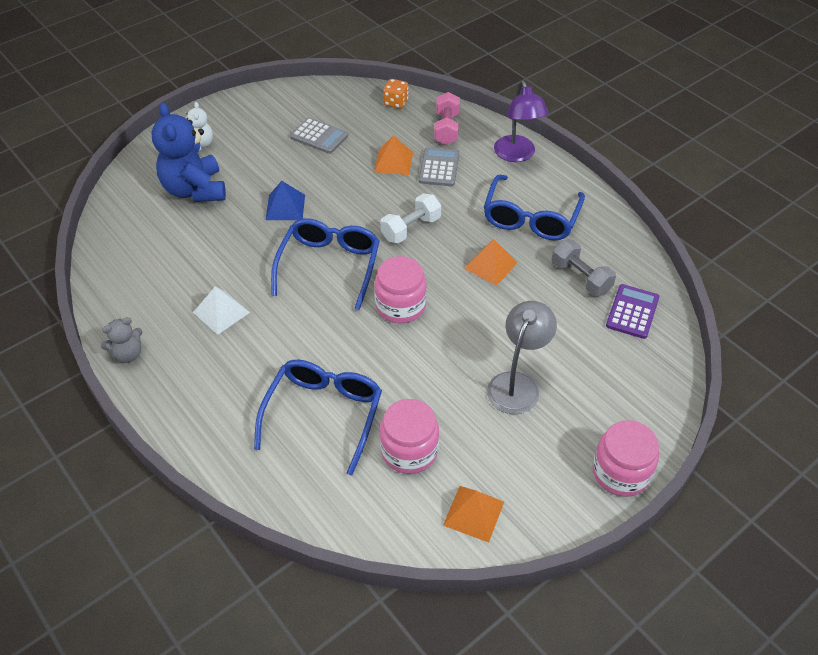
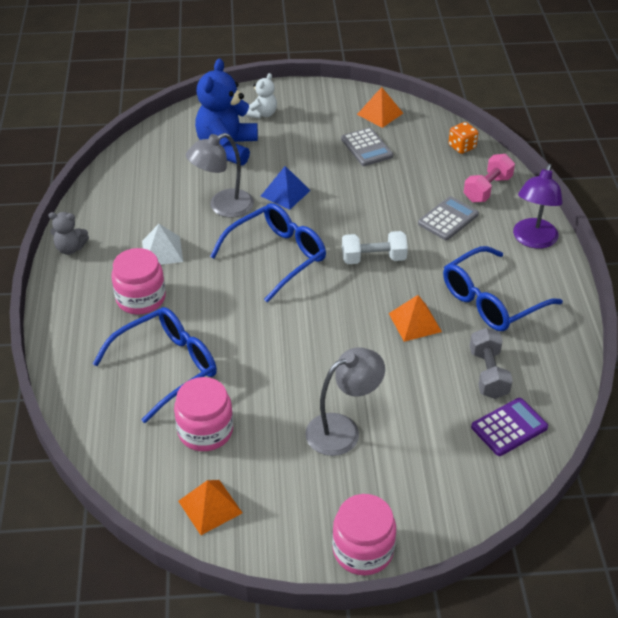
camera: 35 degrees right, 5 degrees down
(240, 245) = (223, 207): none -> grey lamp
(393, 162) = (411, 196): orange pyramid -> orange pyramid (380, 113)
(400, 306) = (305, 316): pink jar -> pink jar (141, 298)

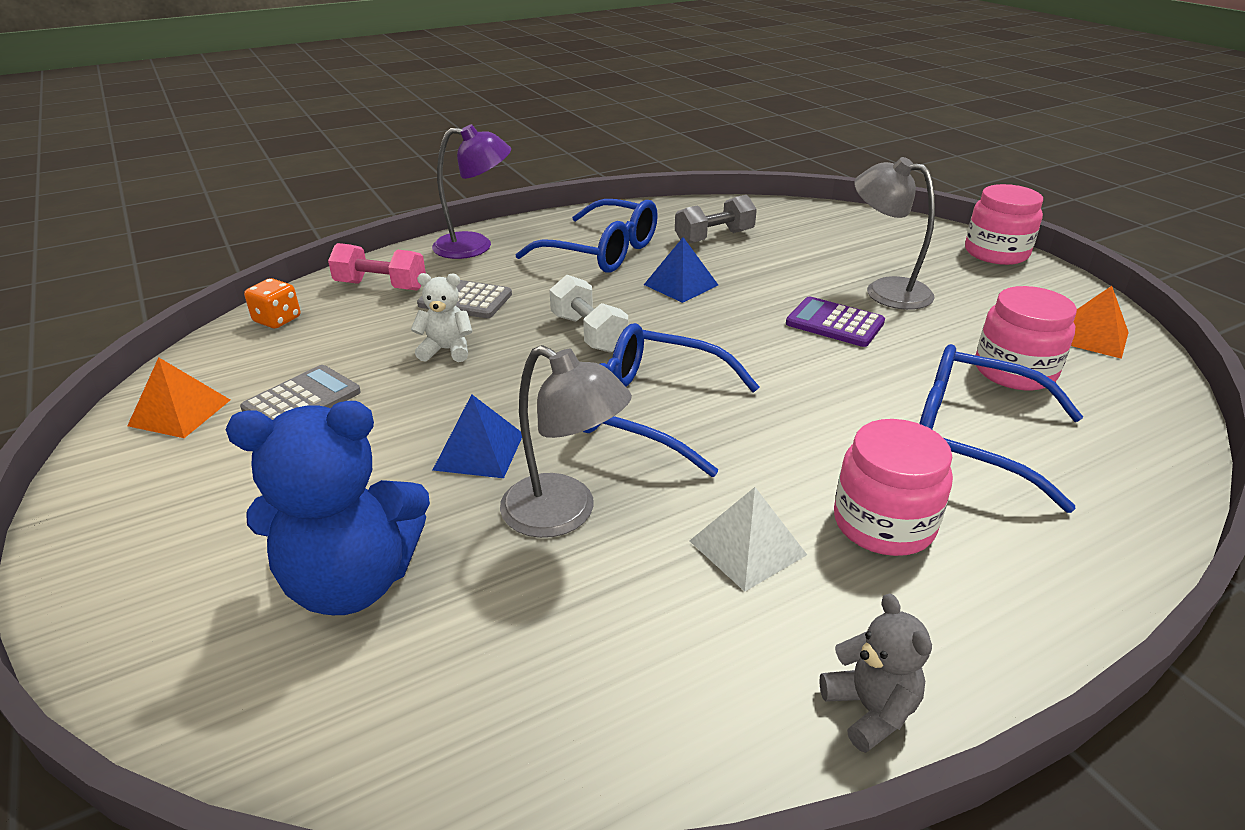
camera: 115 degrees left, 10 degrees down
(263, 114) = (191, 571): white teddy bear -> white teddy bear (446, 350)
(415, 322) = (681, 284): orange pyramid -> blue pyramid
(509, 427) = (770, 220): purple calculator -> purple calculator (834, 323)

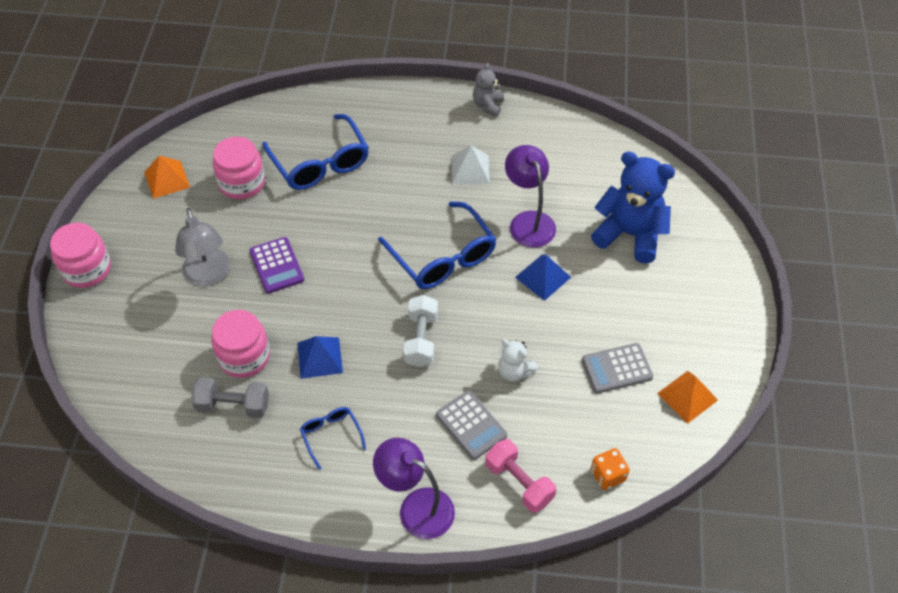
camera: 145 degrees left, 20 degrees up
(564, 514) = (528, 221): grey lamp -> purple lamp
(602, 252) = (331, 435): blue glasses -> blue glasses, size x0.51
(883, 524) = (409, 150): pink jar -> pink jar (244, 356)

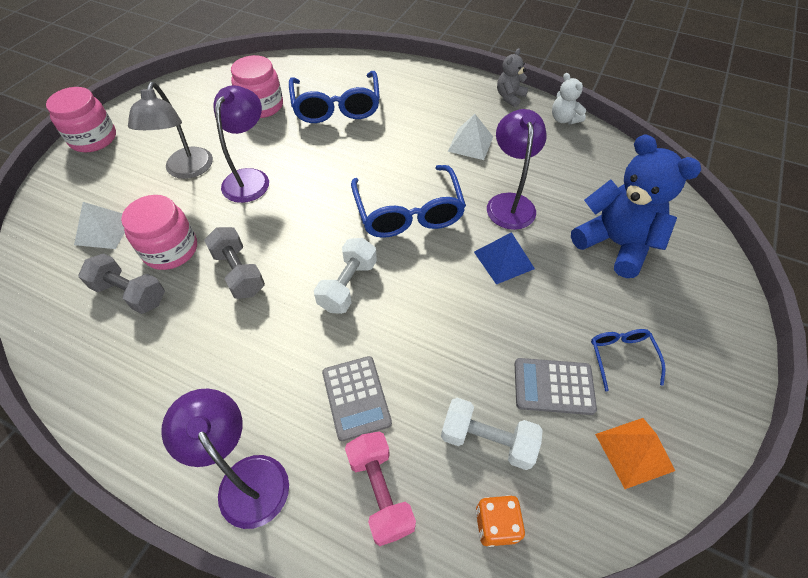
camera: 20 degrees right, 0 degrees up
(167, 179) = (203, 89): orange pyramid -> none
(168, 358) = (104, 230): none -> white pyramid
(277, 265) = (250, 178): purple calculator -> purple lamp
(319, 357) = (239, 272): blue pyramid -> grey dumbbell
(331, 435) = (203, 357): blue glasses -> blue glasses (621, 357)
(514, 371) = (432, 351): white teddy bear -> white teddy bear (564, 119)
(582, 423) = (487, 440): none -> white dumbbell

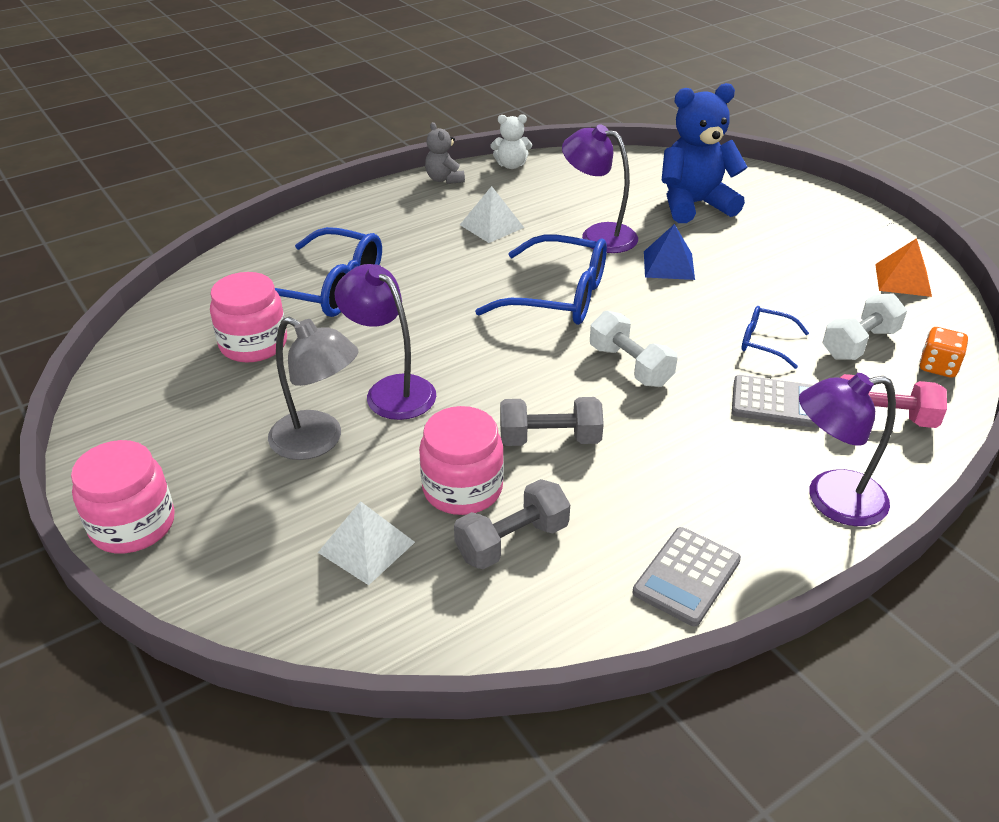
camera: 60 degrees left, 15 degrees down
(553, 386) = (824, 292): grey calculator -> grey calculator (686, 576)
(621, 357) = (814, 250): blue glasses -> blue glasses (765, 343)

